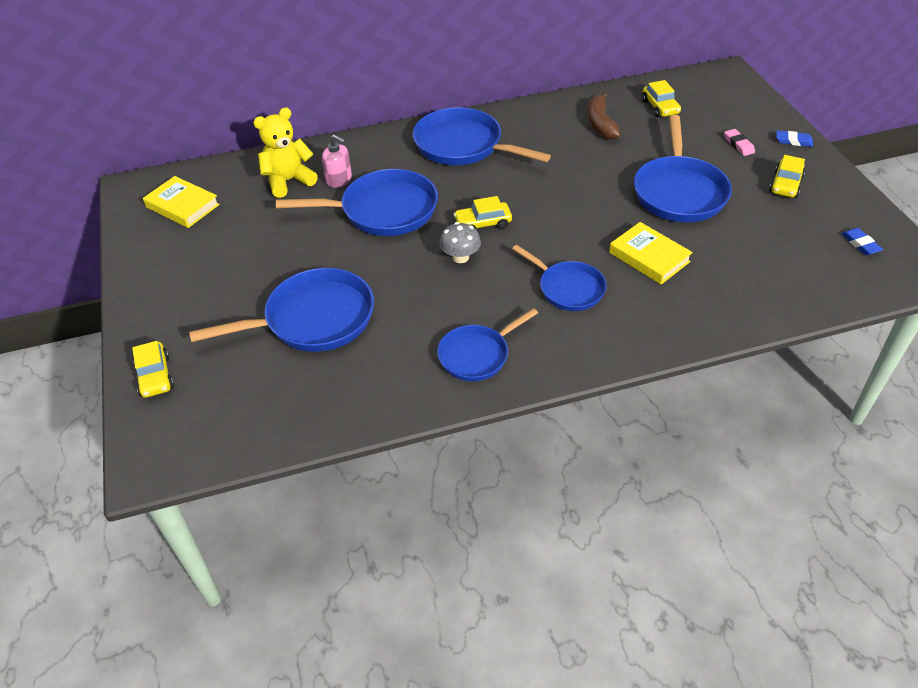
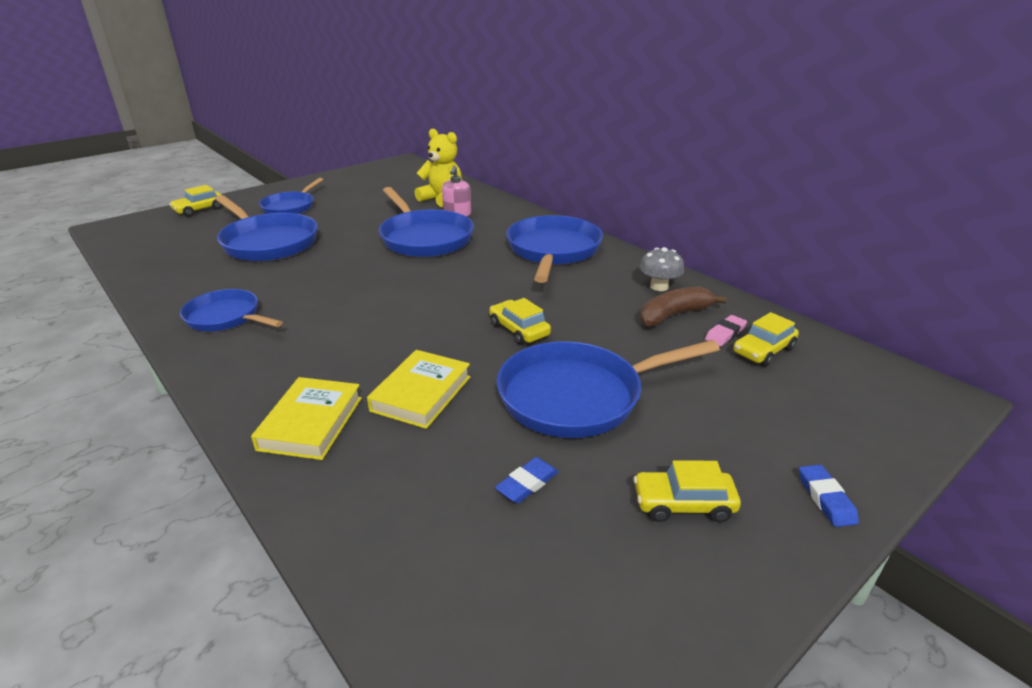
camera: 65 degrees right, 15 degrees down
(182, 206) = (389, 177): yellow book -> yellow book (311, 423)
(460, 257) = (372, 282): grey mushroom -> grey mushroom (659, 286)
(483, 223) = (431, 283): yellow car -> yellow car (519, 330)
(568, 288) = (341, 348): blue pan -> blue pan (290, 207)
(738, 144) = (747, 435): pink eraser -> pink eraser (725, 334)
(860, 244) = (574, 637): blue eraser -> blue eraser (527, 483)

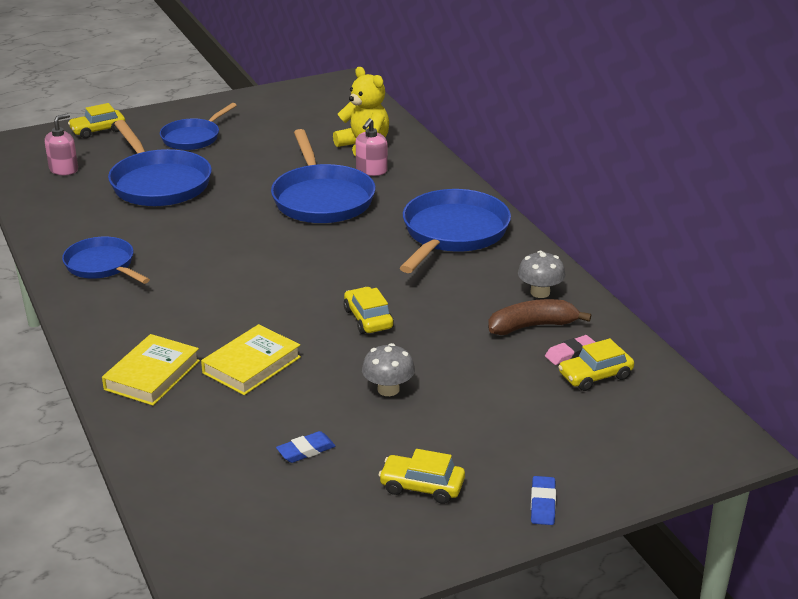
camera: 15 degrees right, 0 degrees up
(171, 241) = (64, 169): none -> pink soap dispenser
(578, 396) = (388, 389): blue pan -> grey mushroom

